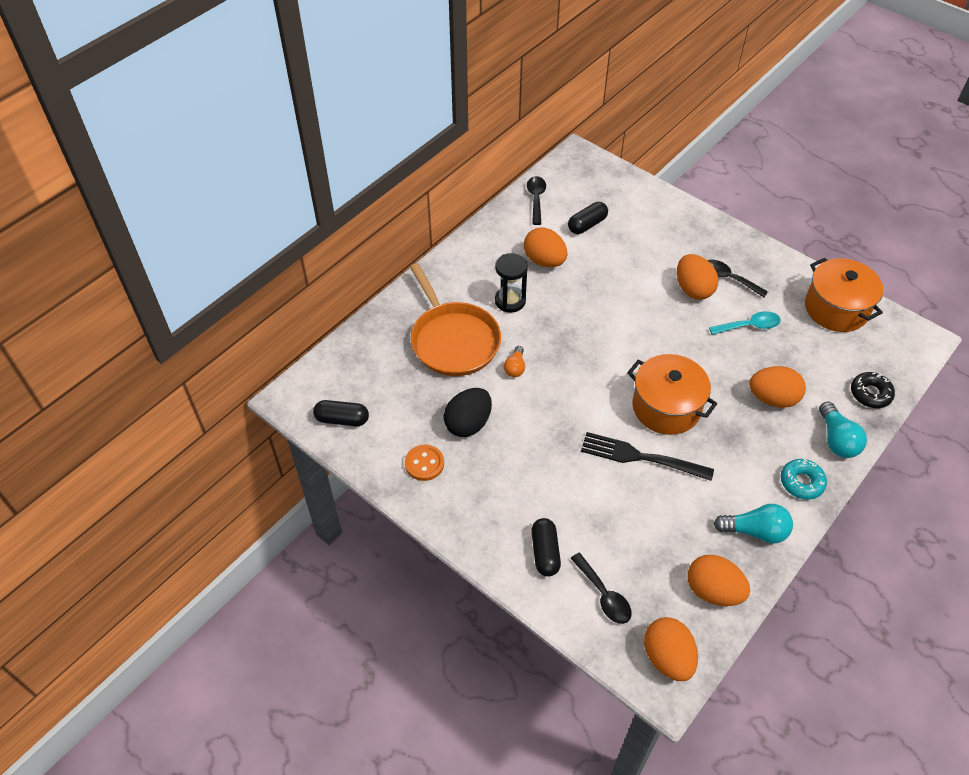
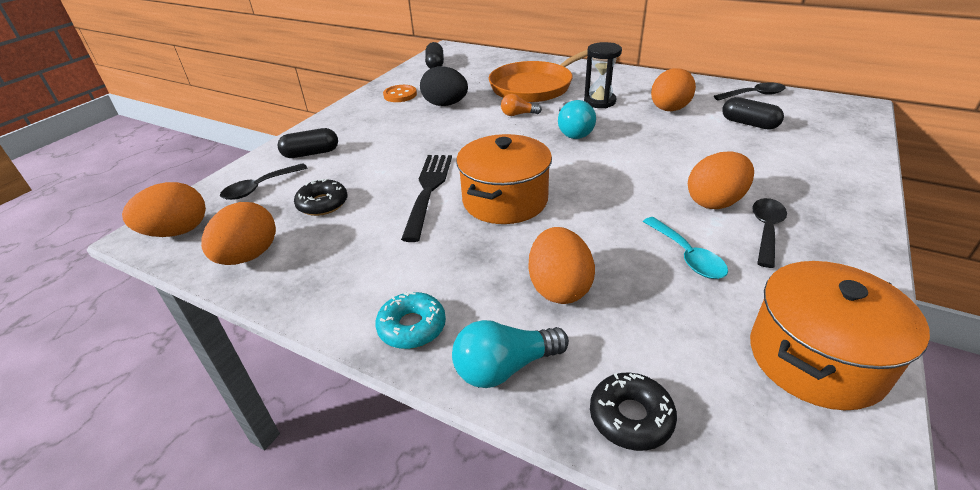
camera: 80 degrees right, 15 degrees down
(644, 538) = (322, 204): none -> black donut
(755, 531) = (329, 284): turquoise light bulb -> turquoise light bulb (573, 131)

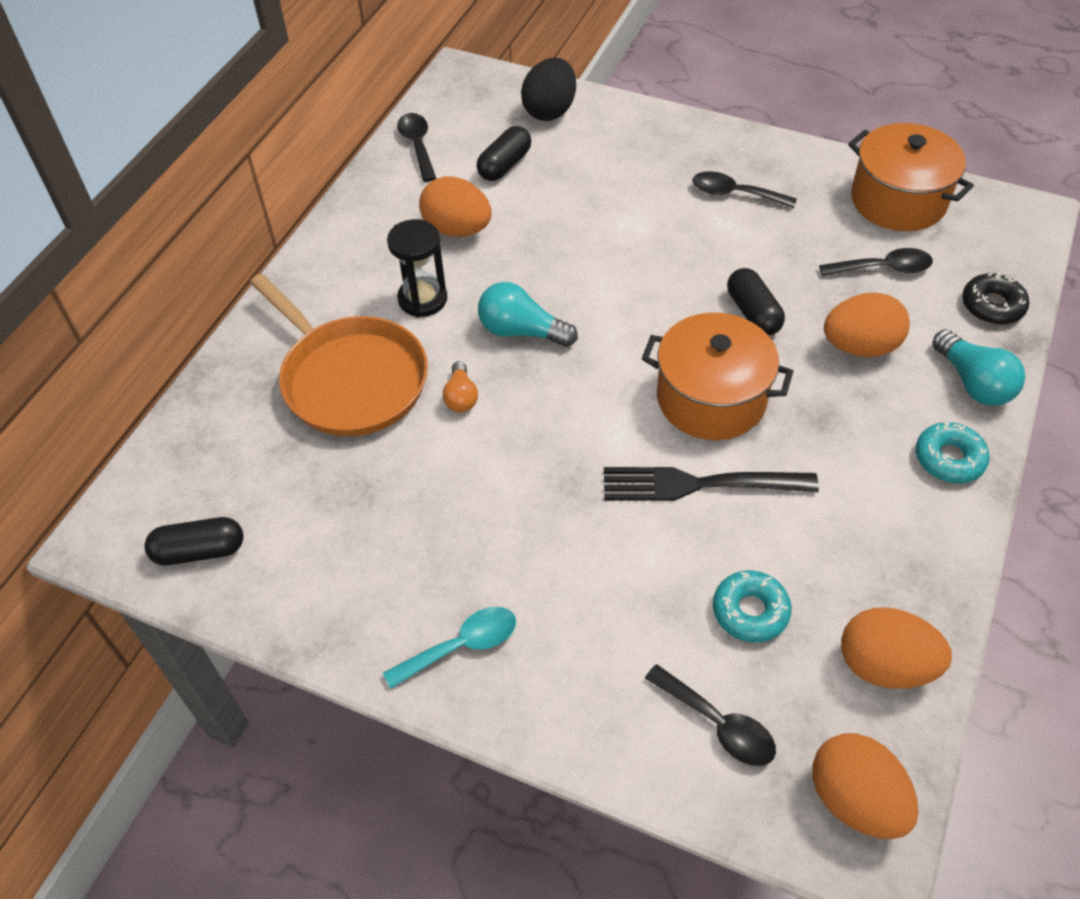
camera: 95 degrees left, 15 degrees up
(311, 153) = (601, 680): black capsule -> black capsule (753, 313)
(322, 204) = (750, 611): black donut -> turquoise donut
(400, 95) = (358, 587): orange button -> none
(445, 104) = (412, 503): black egg -> black egg (550, 111)
(573, 131) = (521, 331): turquoise light bulb -> turquoise light bulb turned 150 degrees counterclockwise
(679, 322) = (882, 268): none -> black spoon
(686, 255) = (788, 252): turquoise spoon -> turquoise spoon (461, 646)
(715, 202) = (689, 220): orange egg -> none

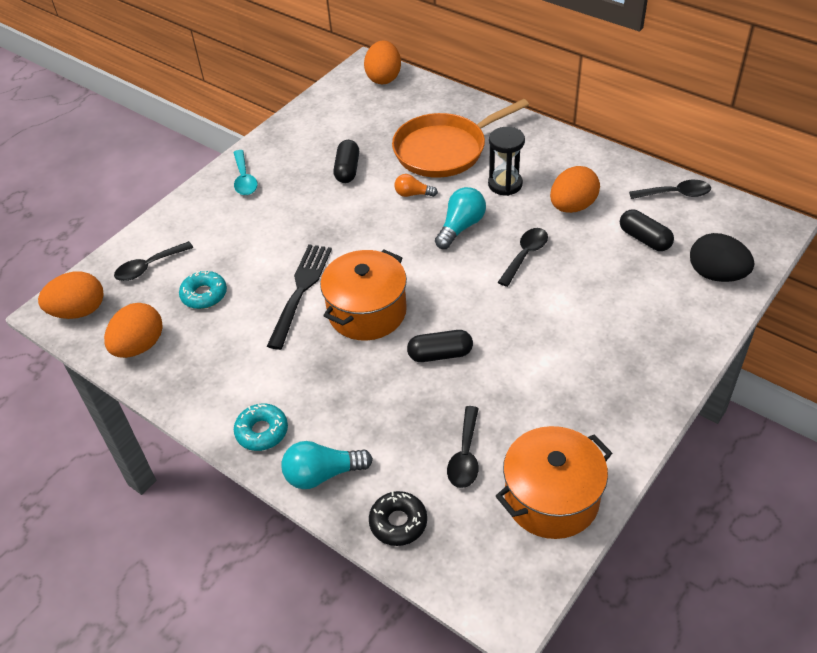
camera: 105 degrees right, 5 degrees down
(199, 551) = (345, 95): black capsule -> black capsule (347, 170)
(735, 194) = (583, 376): black spoon -> black spoon (525, 255)
(860, 347) = (384, 411): orange egg -> orange egg (384, 78)

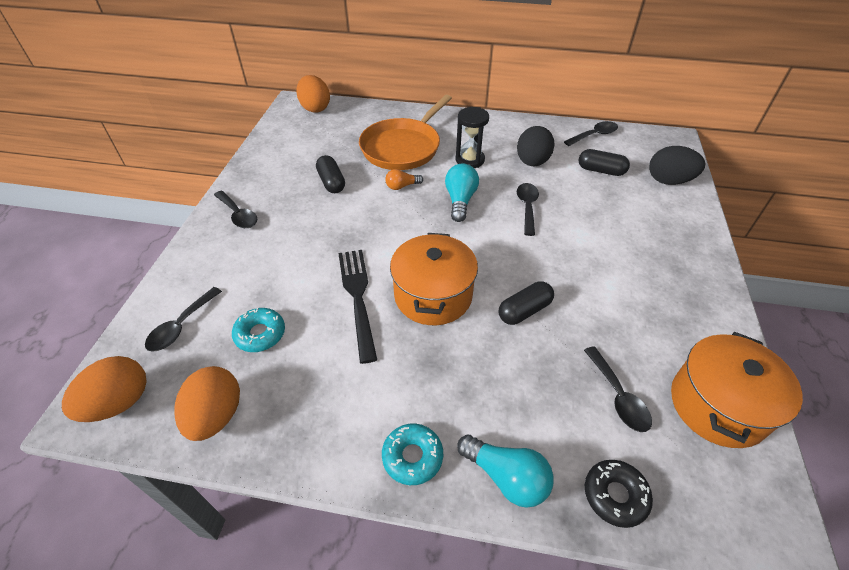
camera: 30 degrees left, 0 degrees up
(244, 179) = (238, 215): turquoise spoon -> black spoon
(323, 474) = (506, 477): turquoise light bulb -> turquoise light bulb turned 105 degrees counterclockwise
(572, 206) = (532, 162): orange egg -> black egg

